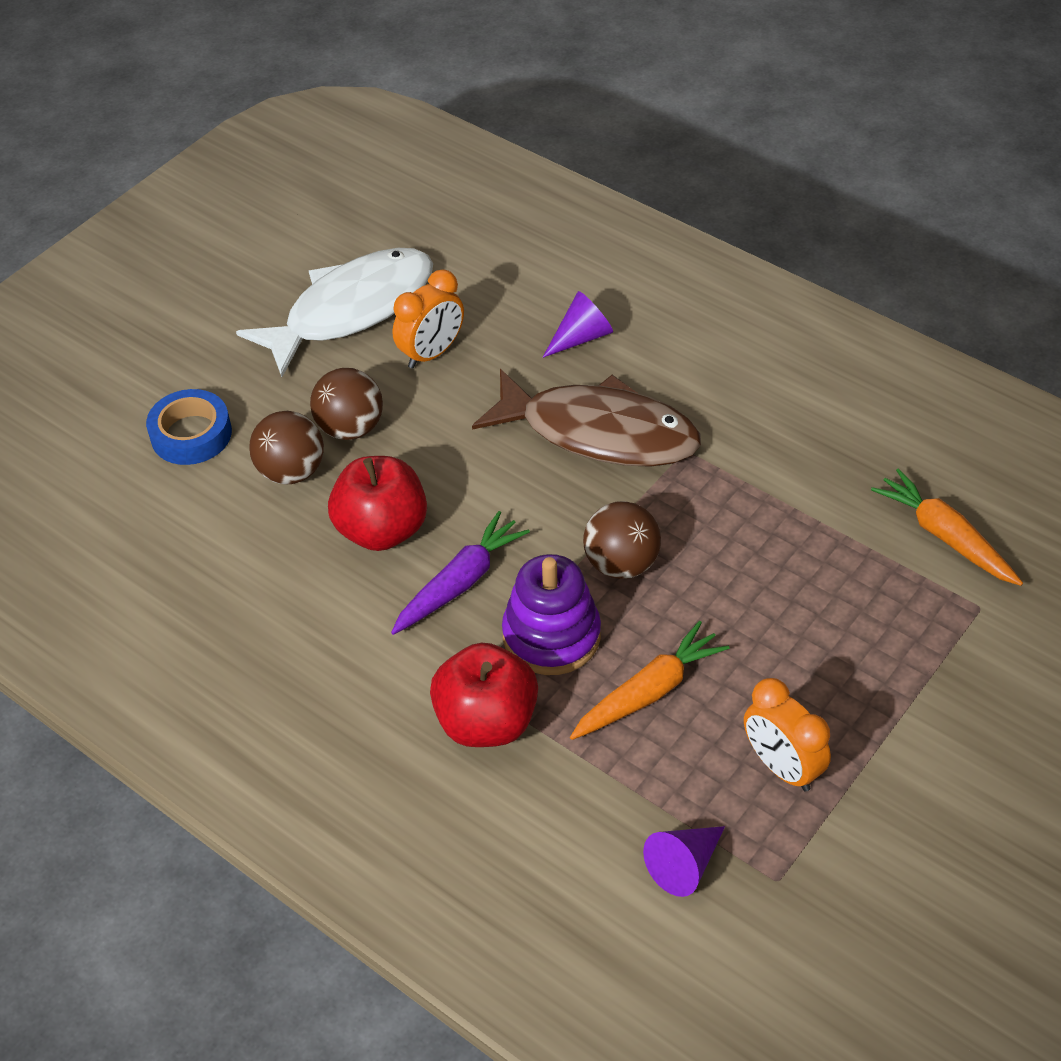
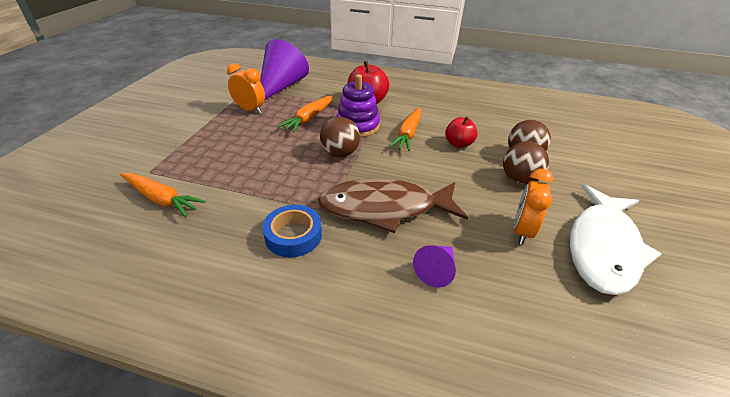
camera: 155 degrees right, 10 degrees down
(191, 434) = (587, 160): blue tape -> blue tape (293, 235)
(382, 530) = (458, 144): red apple -> red apple, size x0.64
(460, 582) = (408, 134): purple carrot -> orange carrot
(684, 865) = (281, 86): purple cone -> purple cone, size x2.02

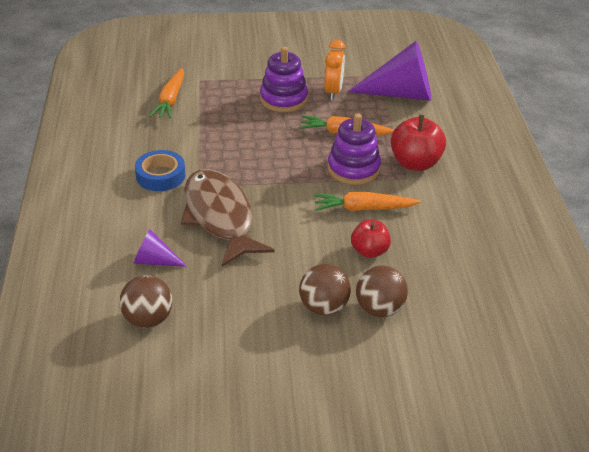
camera: 70 degrees right, 0 degrees up
(235, 133) = (283, 99): none -> purple stacking toy
(340, 153) = (291, 170): brown ball -> brown ball (148, 319)
(522, 231) = (231, 312): orange clock -> none
(602, 247) = (234, 374): white fish -> none

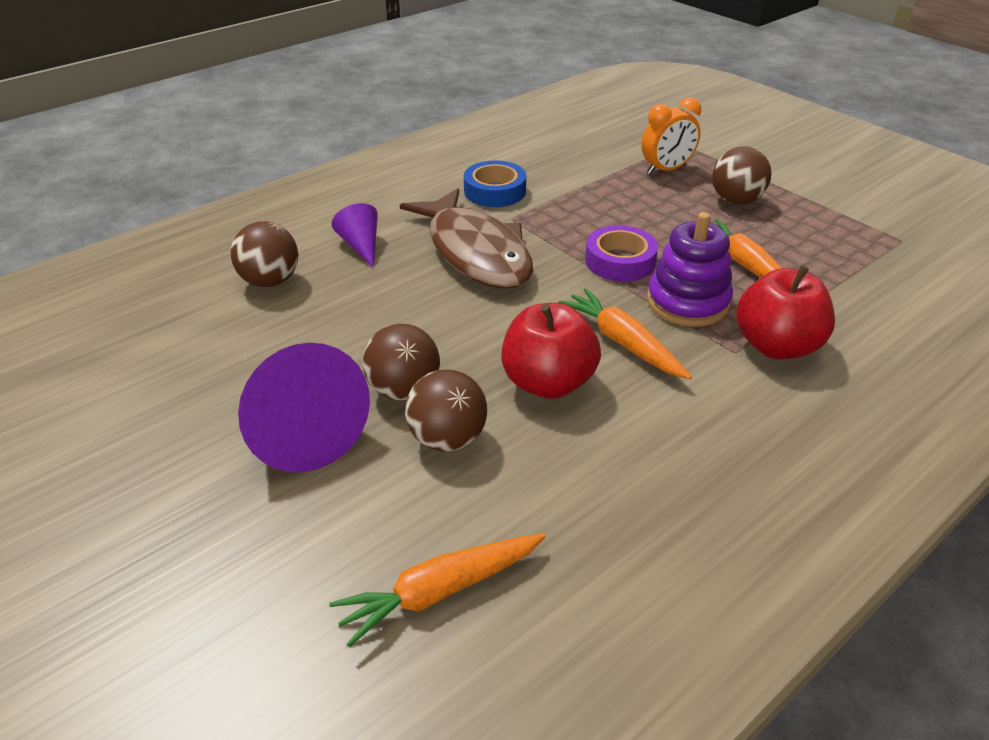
camera: 55 degrees right, 0 degrees up
(170, 100) = (621, 143): orange carrot -> orange carrot (440, 591)
(220, 217) = (475, 252): brown fish -> brown fish turned 120 degrees clockwise
(283, 99) = (736, 201): purple stacking toy -> brown ball
(292, 170) = (620, 261): none -> purple tape
(333, 92) = (809, 225): orange clock -> orange clock (666, 170)
(369, 251) = (548, 383): red apple -> red apple, size x1.56
(401, 94) = (898, 273): purple cone -> purple cone (299, 427)

